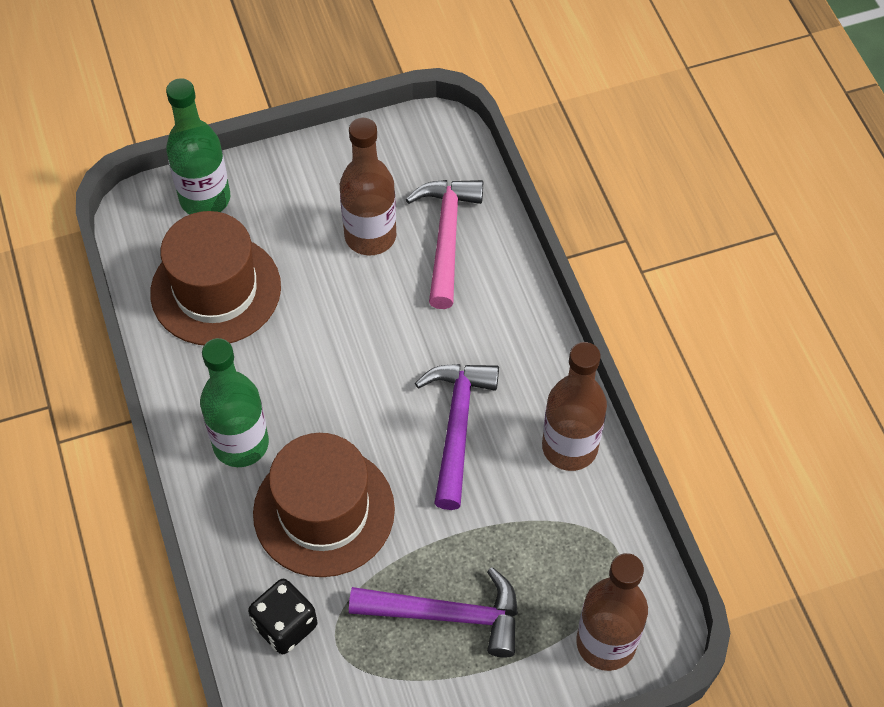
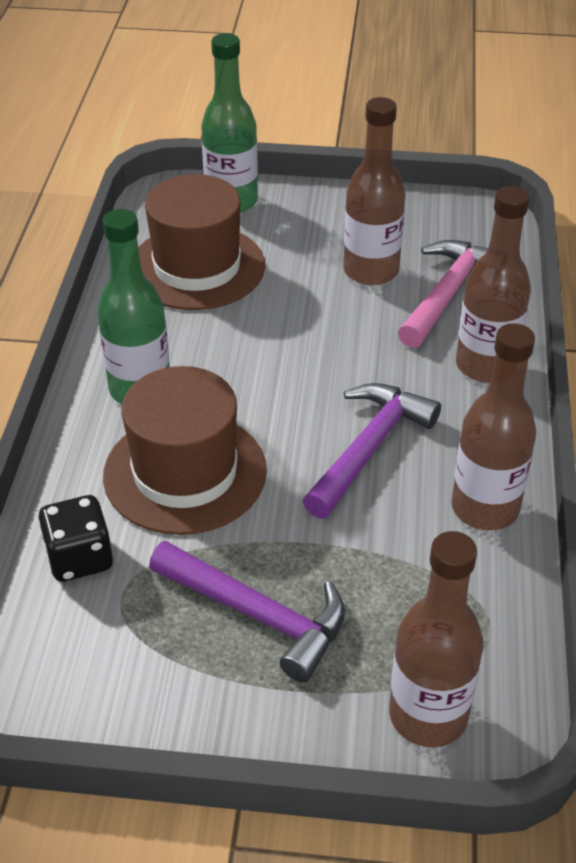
camera: 25 degrees right, 15 degrees down
(511, 304) = (485, 365): none -> brown bottle

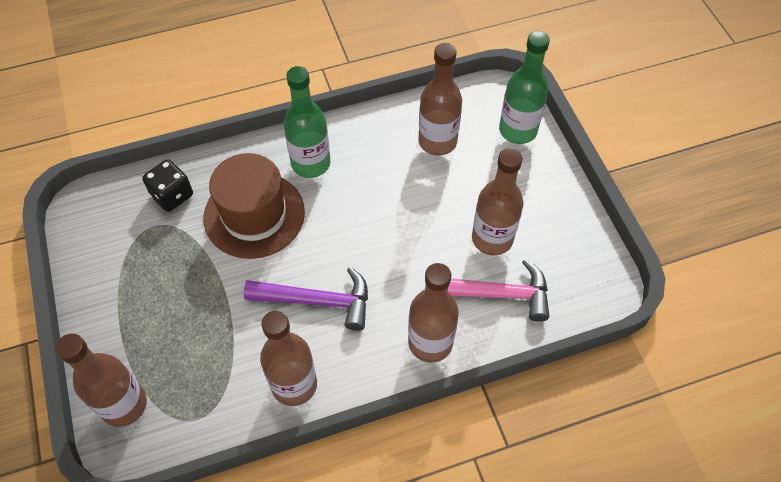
camera: 65 degrees right, 15 degrees up
(197, 267) = (437, 141): brown hat -> brown bottle
(257, 614) = (164, 294): purple hammer -> none

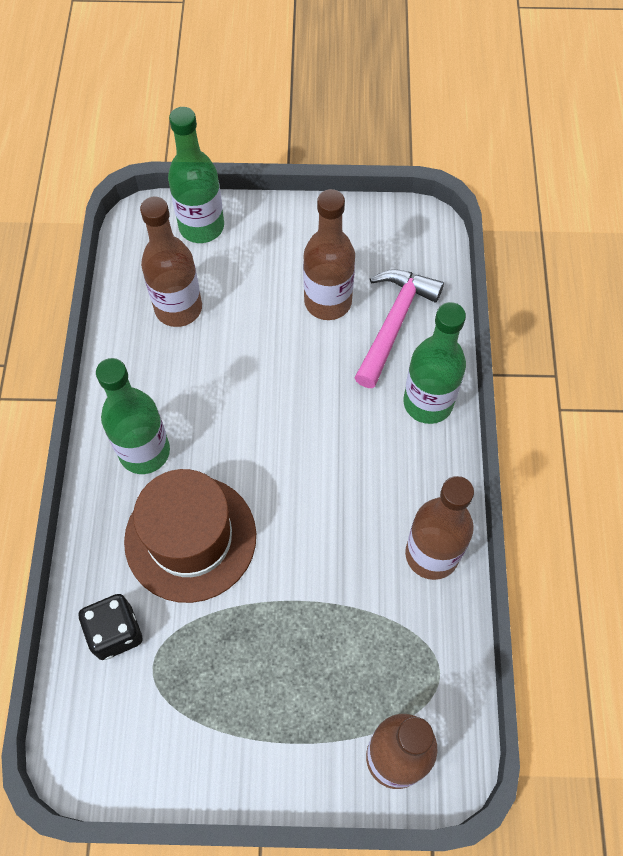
camera: 70 degrees left, 5 degrees up
(317, 301) = (337, 500): purple hammer -> none
(430, 342) = (428, 403): brown bottle -> green bottle

